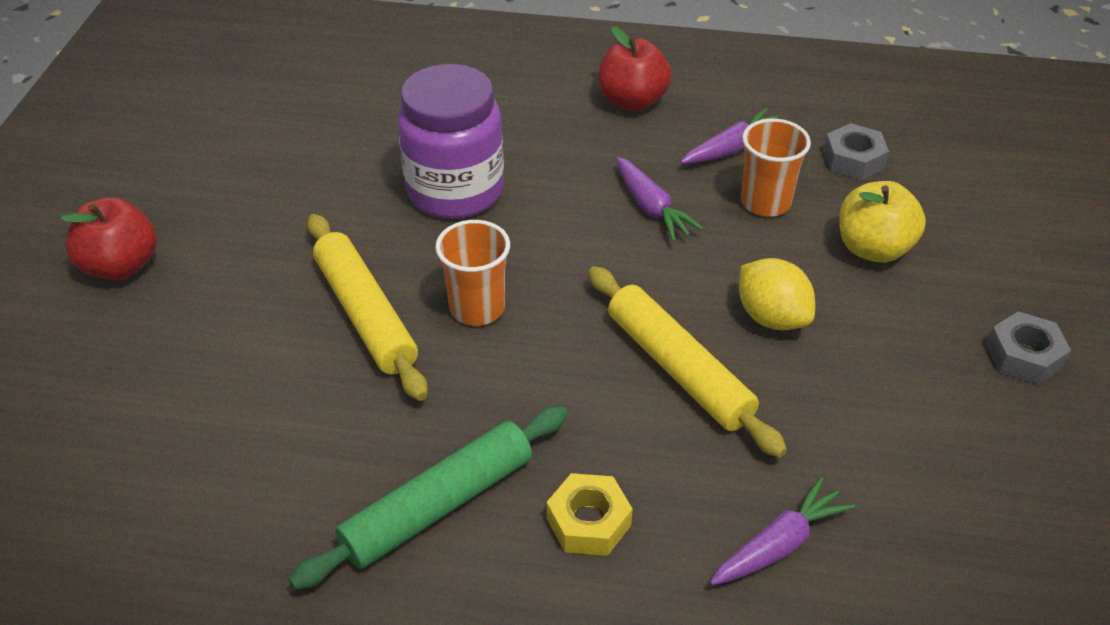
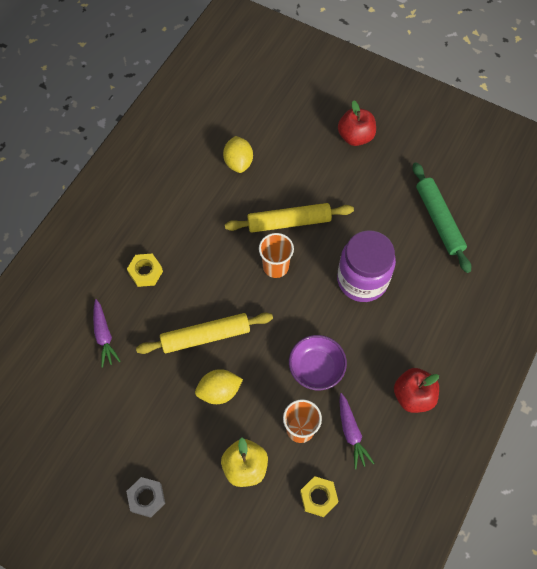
camera: 110 degrees right, 20 degrees up
(229, 441) = (238, 162): none -> yellow lemon
(437, 506) = (177, 224): green rolling pin -> green rolling pin (439, 220)
(651, 208) = (316, 368): purple carrot -> purple bowl
(853, 160) = (318, 497): grey nut -> yellow nut

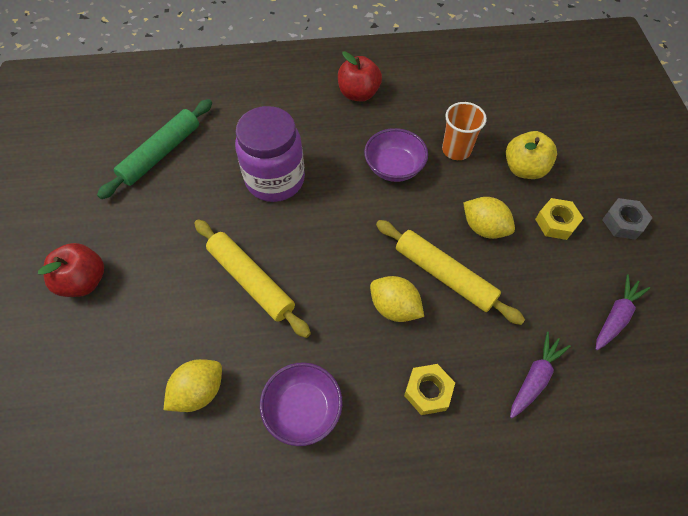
camera: 125 degrees left, 5 degrees down
(188, 205) = (303, 409): none -> purple bowl
(208, 290) = (394, 307): none -> yellow lemon
(275, 266) = (316, 260): orange cup -> none
(318, 497) = (495, 110): yellow nut -> yellow nut (556, 222)
(351, 433) = (426, 116): purple carrot -> purple carrot (616, 316)

